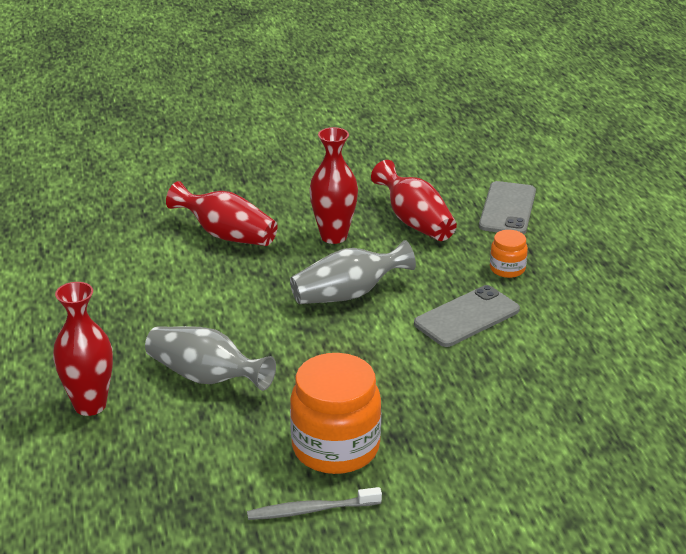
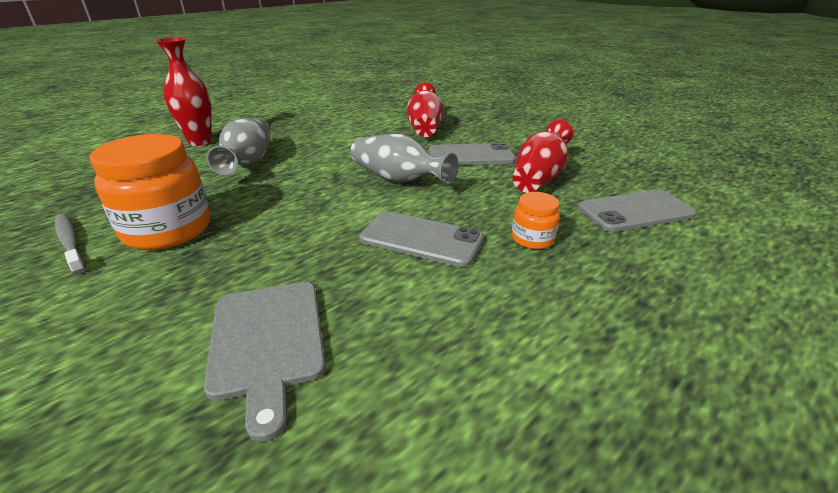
camera: 60 degrees right, 0 degrees up
(334, 236) = (471, 155): red vase -> grey phone
(542, 415) = (267, 342): none -> grey cutting board

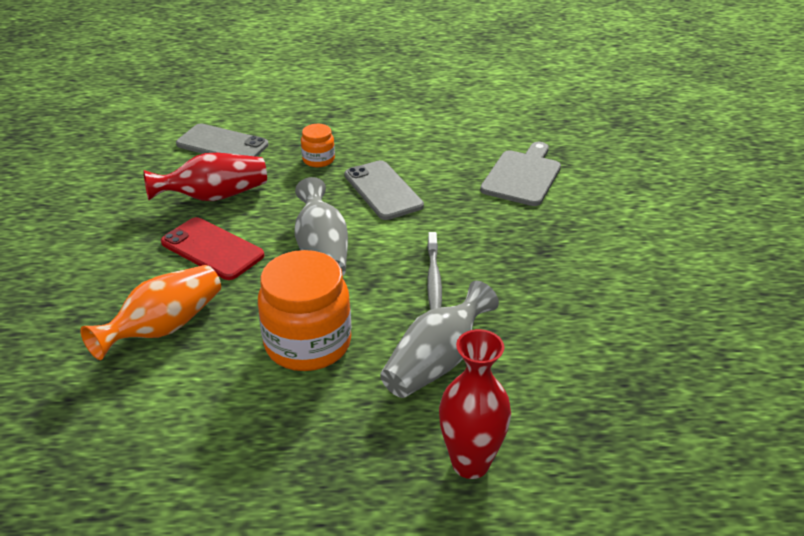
camera: 140 degrees left, 5 degrees up
(70, 243) = (639, 308): grey toothbrush -> grey toothbrush (433, 278)
(168, 230) = (556, 285): orange jar -> orange jar (308, 343)
(425, 127) = (164, 327): red vase -> orange vase
(471, 155) = (212, 249): grey phone -> red phone

